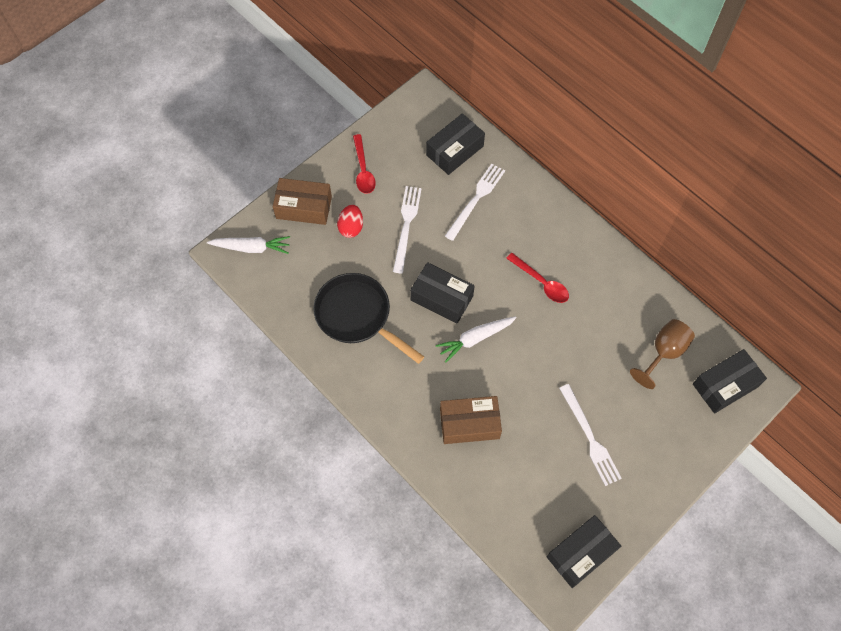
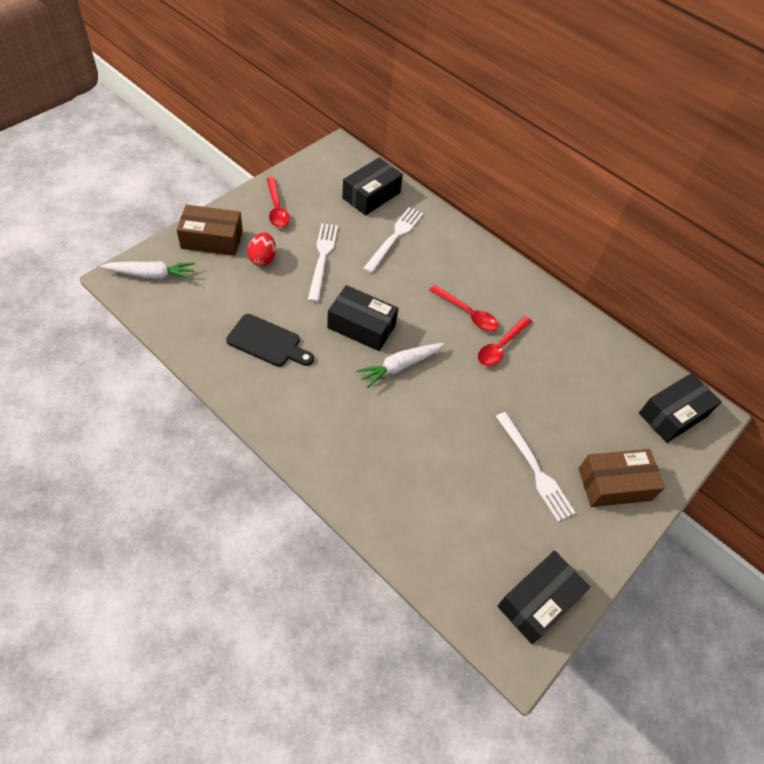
camera: 10 degrees left, 10 degrees down
(357, 316) = (267, 342): black pan -> black cutting board
(469, 424) = (397, 454): brown box -> brown box (614, 484)
(570, 317) = (501, 346): none -> red spoon
(663, 353) = (603, 382): brown goblet -> none

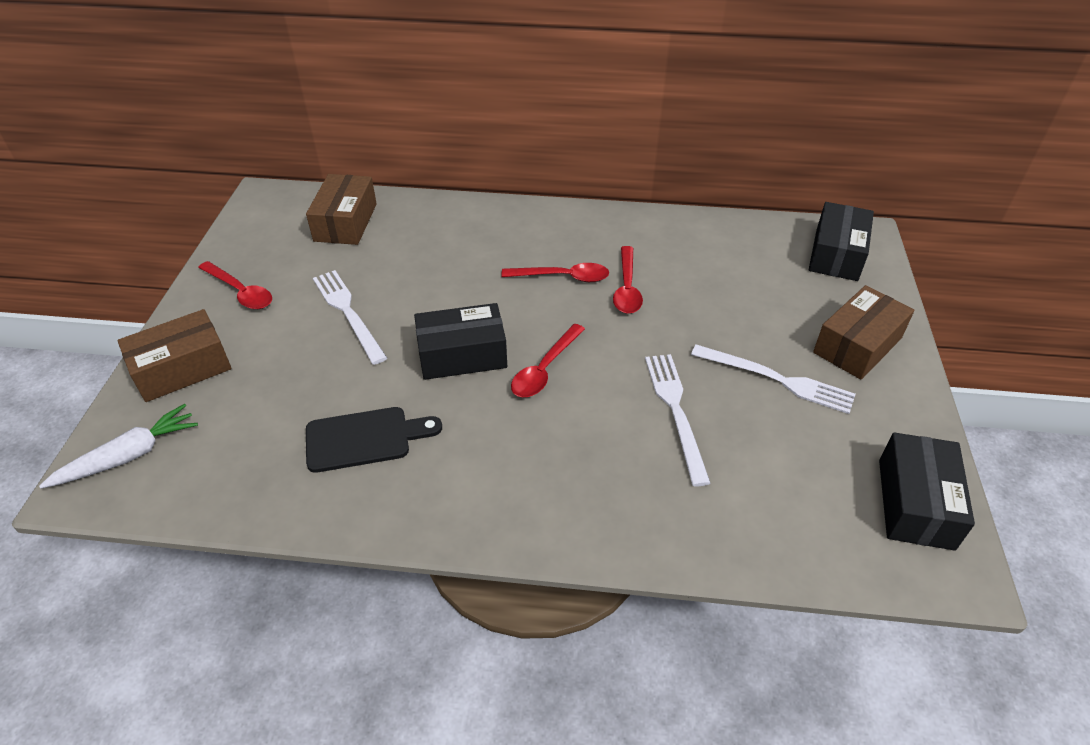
camera: 30 degrees left, 10 degrees down
(263, 259) = (272, 353): red egg -> none
(371, 195) = (345, 222): black box -> brown box
(394, 237) = (412, 248): white fork -> white fork (675, 411)
(399, 366) = (545, 369): white carrot -> red spoon

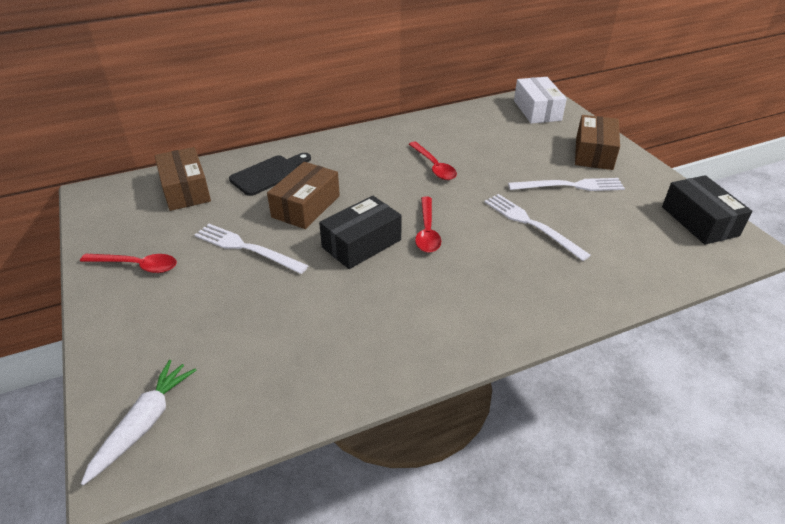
camera: 30 degrees left, 5 degrees down
(182, 369) = (134, 339): brown box -> brown box (306, 206)
(365, 439) = (341, 324): black cutting board -> black cutting board (269, 174)
(563, 277) = (386, 173): red spoon -> none
(836, 254) = (537, 110): black box -> white box

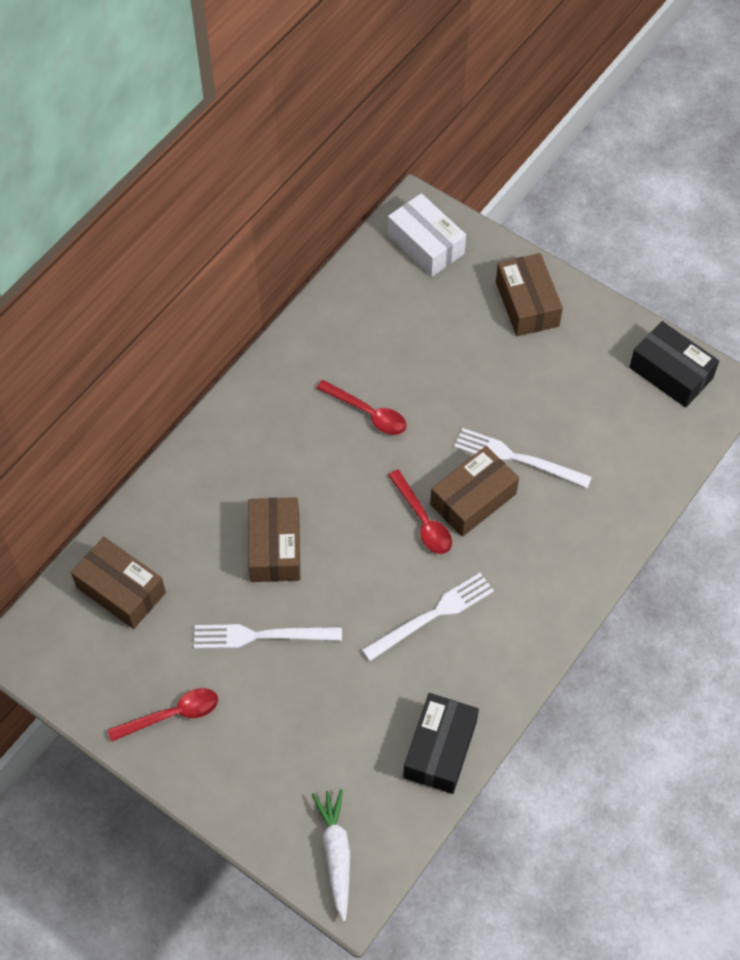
camera: 30 degrees left, 20 degrees up
(269, 174) = (194, 517): black cutting board -> none
(361, 243) = (370, 570): black box -> black box (440, 749)
(477, 234) = (473, 499): none -> brown box
(570, 186) = (527, 376): white fork -> white fork (432, 615)

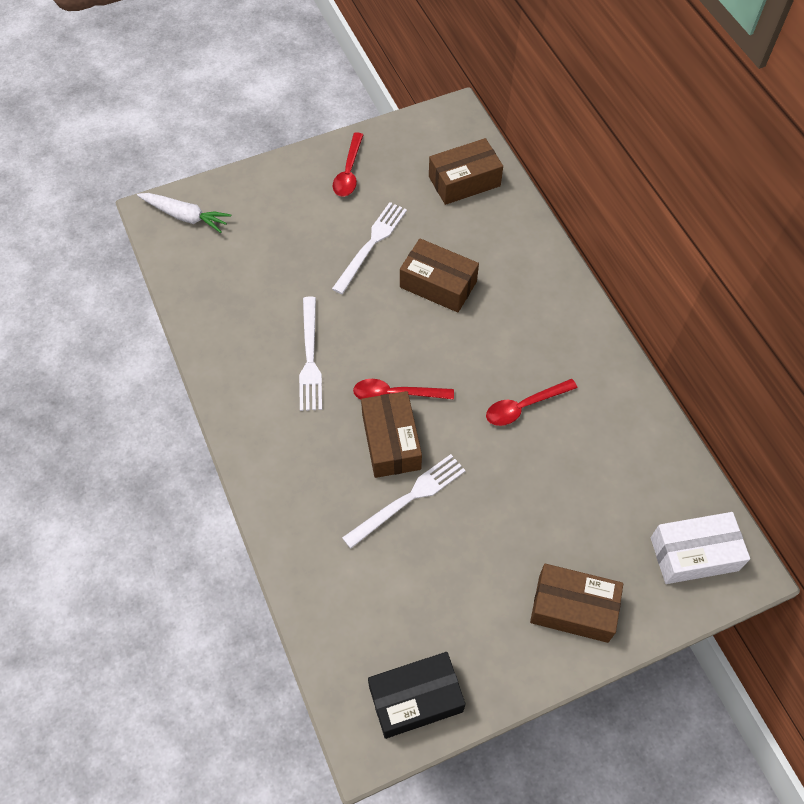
camera: 120 degrees right, 0 degrees up
(440, 749) = (206, 309): black box -> none

